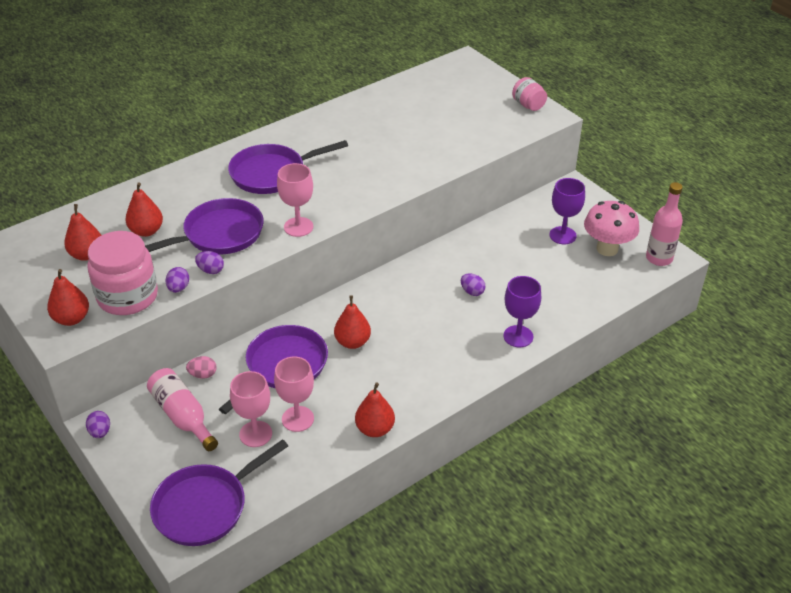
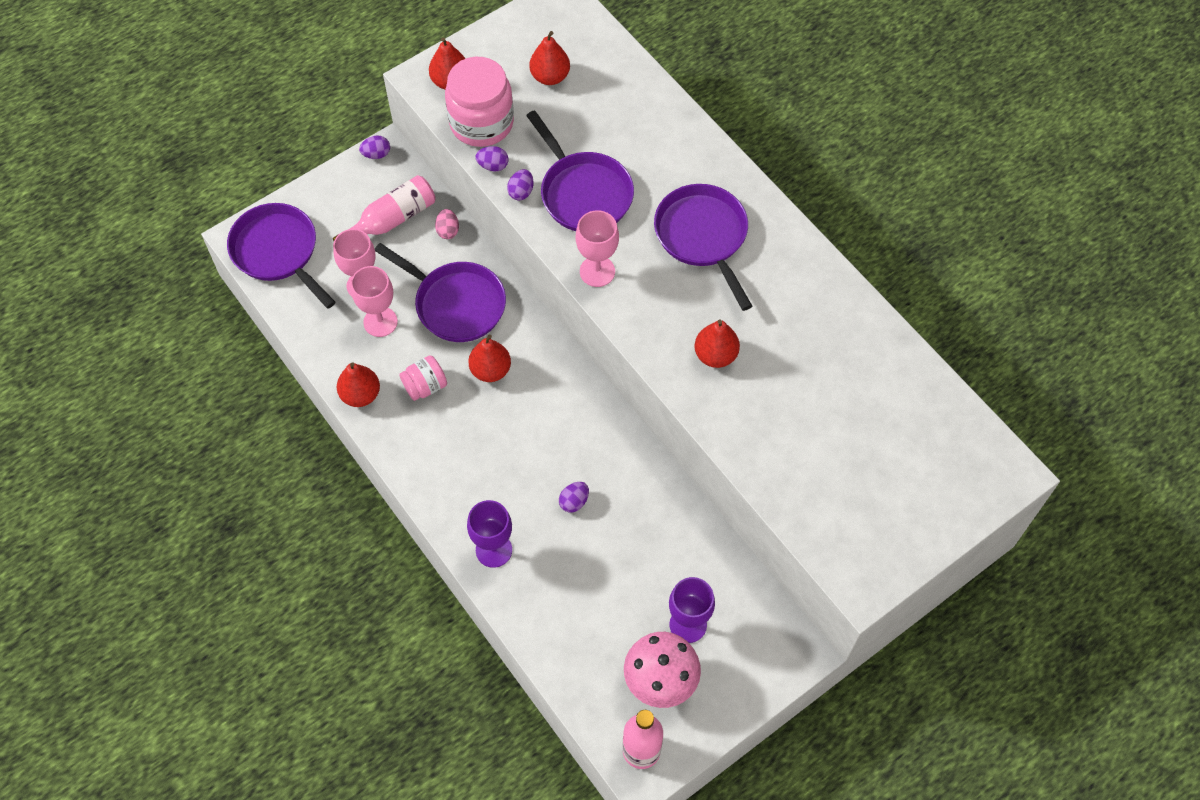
camera: 90 degrees right, 20 degrees up
(146, 231) = (590, 124): red pear -> red pear (715, 355)
(528, 105) = (889, 557): pink jar -> pink jar (425, 386)

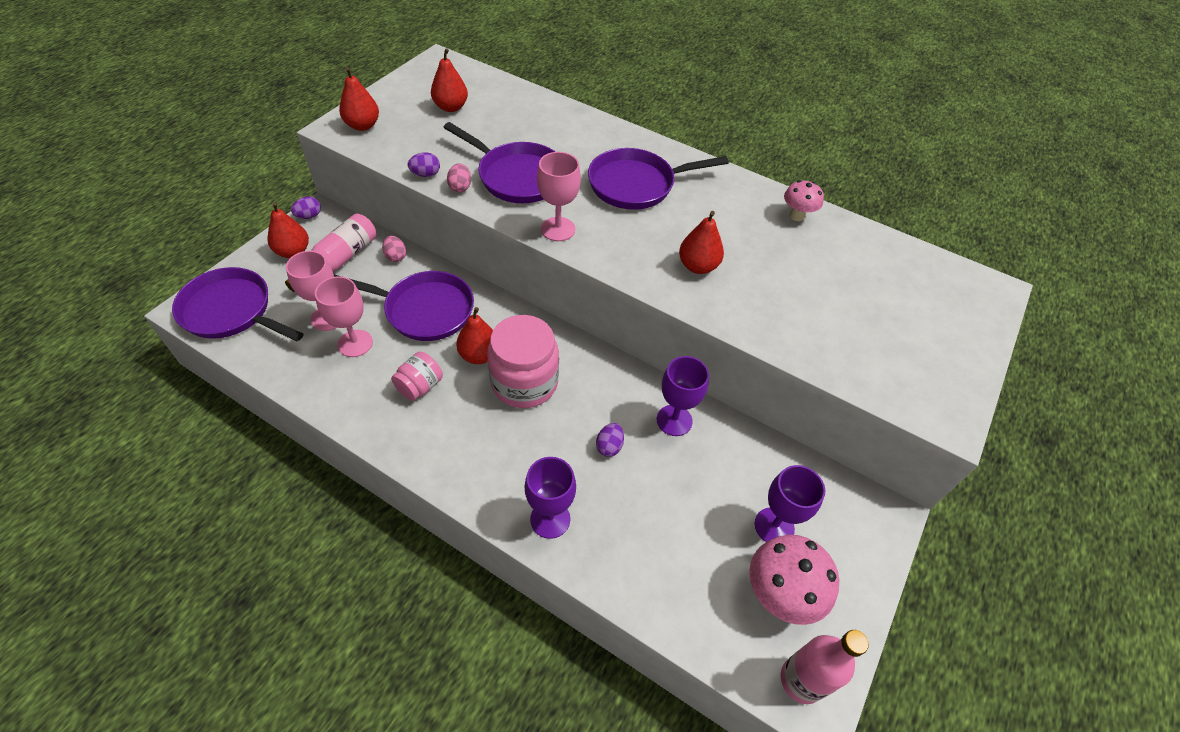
camera: 25 degrees left, 10 degrees down
(360, 395) = (355, 412): red pear -> red pear (293, 251)
(481, 123) = (403, 147): pink jar -> pink jar (524, 382)
(521, 192) = (460, 187): purple egg -> pink egg
(647, 496) = (674, 420): none -> purple goblet
(703, 237) = (636, 185): purple pan -> purple pan turned 60 degrees counterclockwise
(855, 324) = (797, 216): none -> pink mushroom

